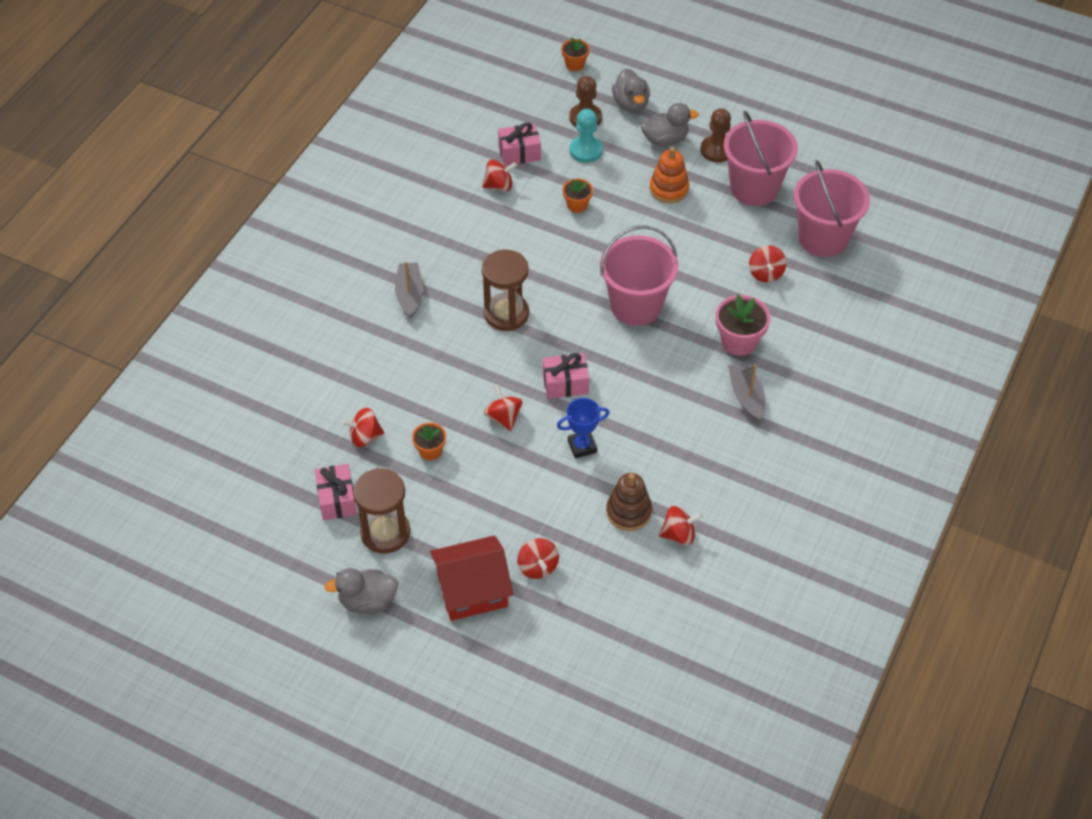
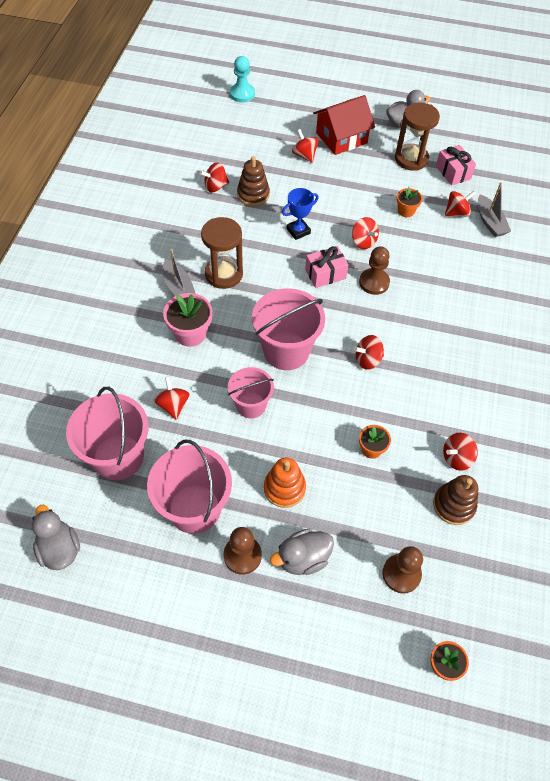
camera: 165 degrees right, 5 degrees up
(410, 295) = (482, 326): grey boat -> grey boat (490, 222)
(506, 314) = (394, 323): brown hourglass -> brown hourglass (224, 274)
(511, 363) = (374, 282): none -> brown pawn
(519, 153) = (453, 505): pink gift -> brown stacking toy
(551, 282) = (367, 360): none -> red spinning top
(586, 150) = (385, 524): turquoise pawn -> turquoise pawn (242, 94)
(631, 104) = (355, 608): grey duck -> grey duck (59, 549)
(685, 260) = (251, 405): none -> pink bucket

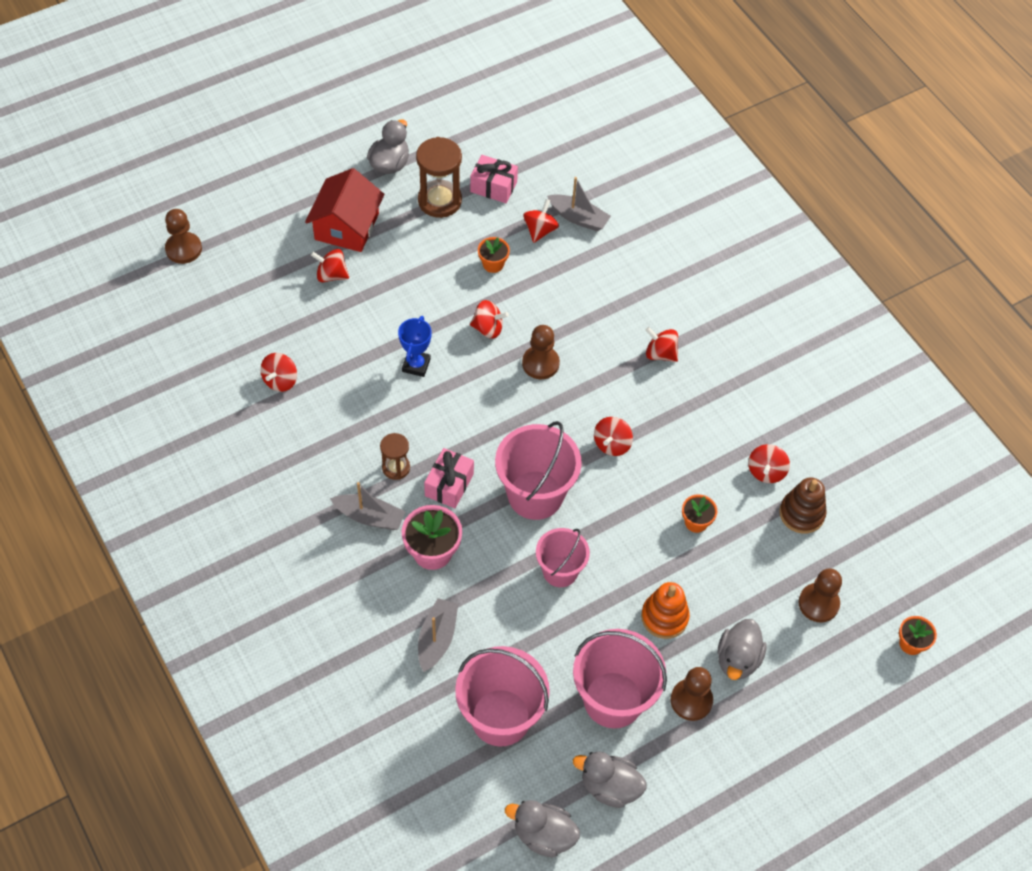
camera: 45 degrees left, 0 degrees up
(130, 559) = (609, 786): none -> grey duck
(137, 382) = (437, 638): none -> grey boat
(173, 405) = (494, 631): red spinning top -> red spinning top (660, 354)
(224, 274) = (396, 467): brown hourglass -> brown hourglass, size x0.58
(242, 94) = (183, 249): turquoise pawn -> brown pawn
(253, 195) = (329, 360): brown stacking toy -> none
(325, 274) = (489, 390): pink gift -> pink gift (449, 485)

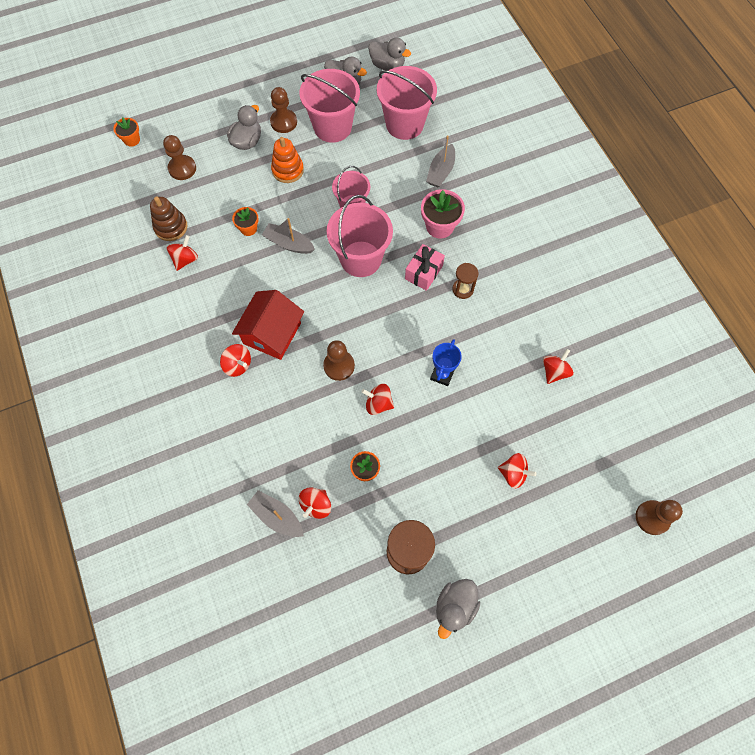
camera: 170 degrees left, 10 degrees up
(347, 226) = (499, 529): red house -> red house (272, 333)
(369, 517) = (483, 255): grey boat -> grey boat (289, 243)
(493, 187) = (353, 564): pink gift -> none
(612, 444) = (295, 291): red spinning top -> none

